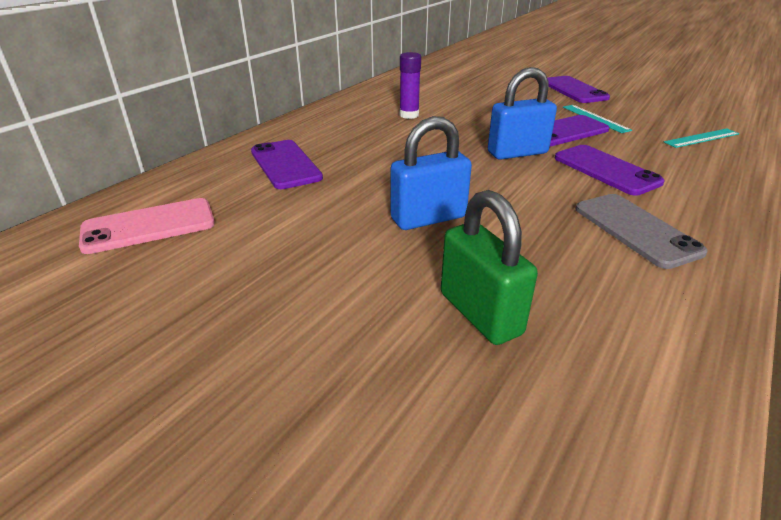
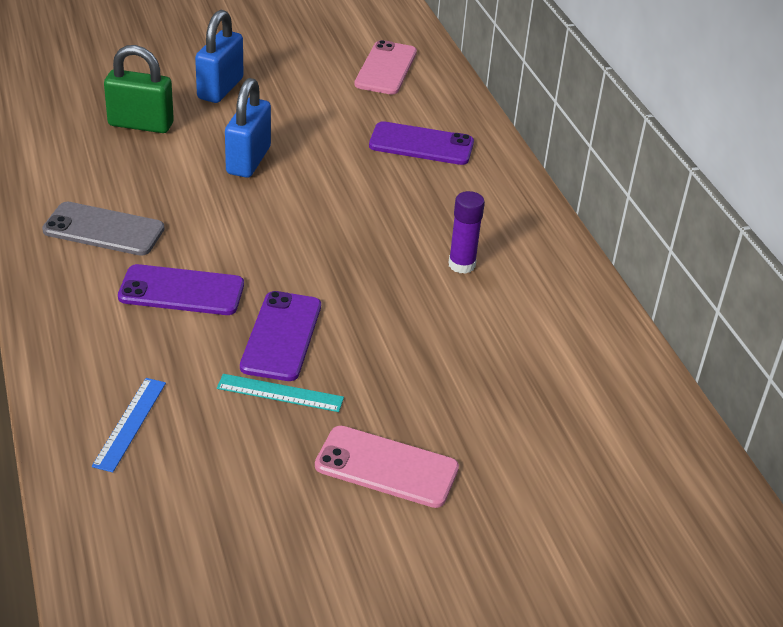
camera: 125 degrees right, 5 degrees up
(517, 153) = (281, 268): blue padlock -> blue padlock (220, 88)
(574, 90) = (386, 467): purple phone -> pink phone
(701, 138) = (130, 423): turquoise ruler -> blue ruler

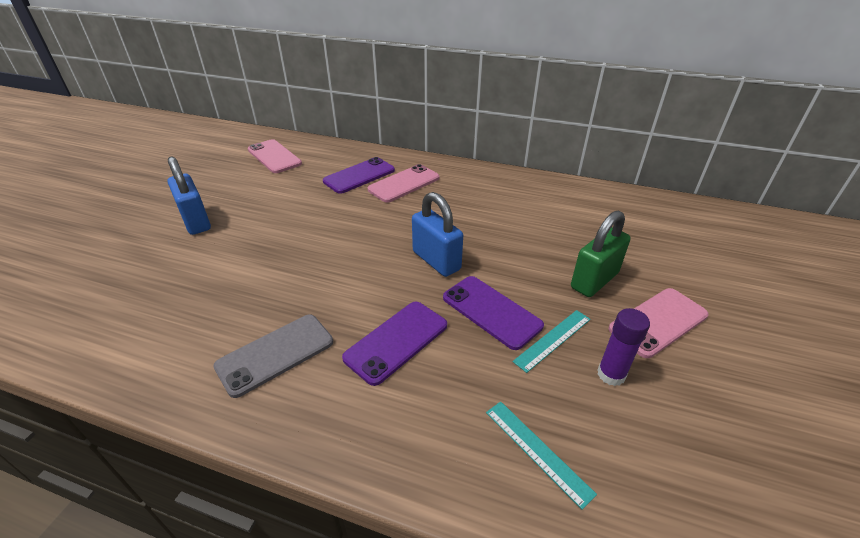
camera: 50 degrees left, 0 degrees up
(130, 423) = (537, 451): blue ruler -> turquoise ruler
(141, 124) = (177, 275): green padlock -> green padlock (594, 280)
(248, 160) = (289, 243): blue padlock -> blue padlock (436, 260)
(445, 183) = (404, 184): none -> pink phone
(461, 265) = (482, 209): purple glue stick -> purple glue stick (611, 374)

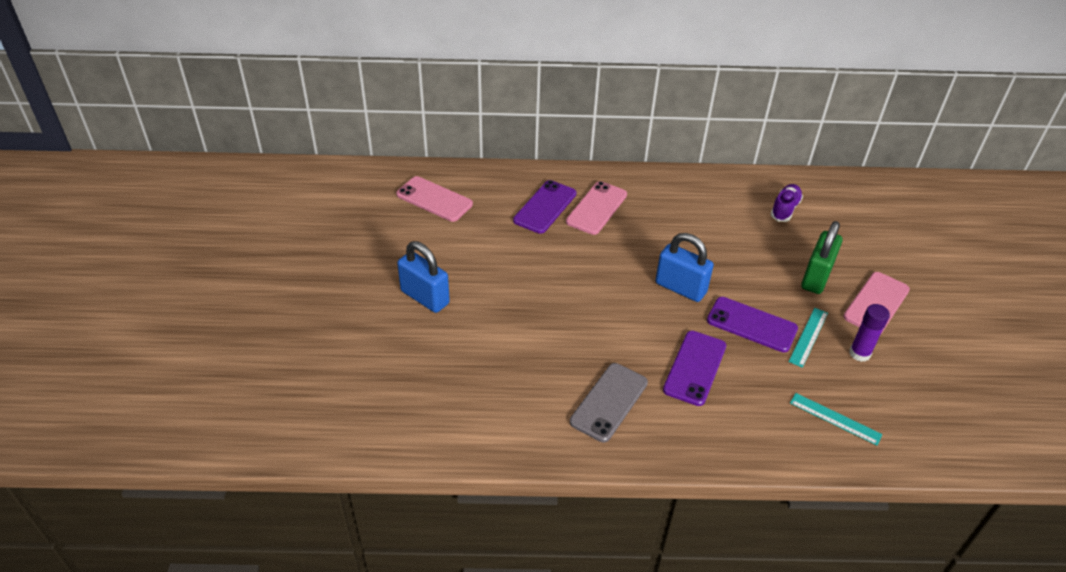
camera: 20 degrees left, 5 degrees up
(590, 214) = (785, 209): none -> purple shoe

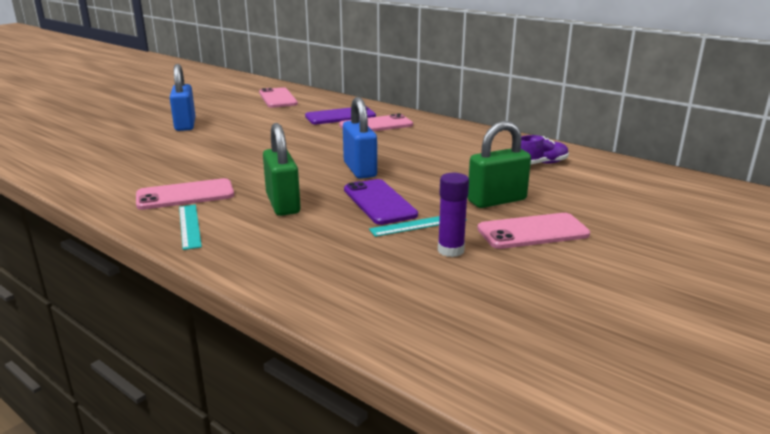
camera: 40 degrees right, 20 degrees down
(609, 402) = (185, 195): grey phone -> pink phone
(695, 368) = (283, 204): purple phone -> green padlock
(835, 418) = (341, 273): turquoise ruler -> turquoise ruler (190, 226)

